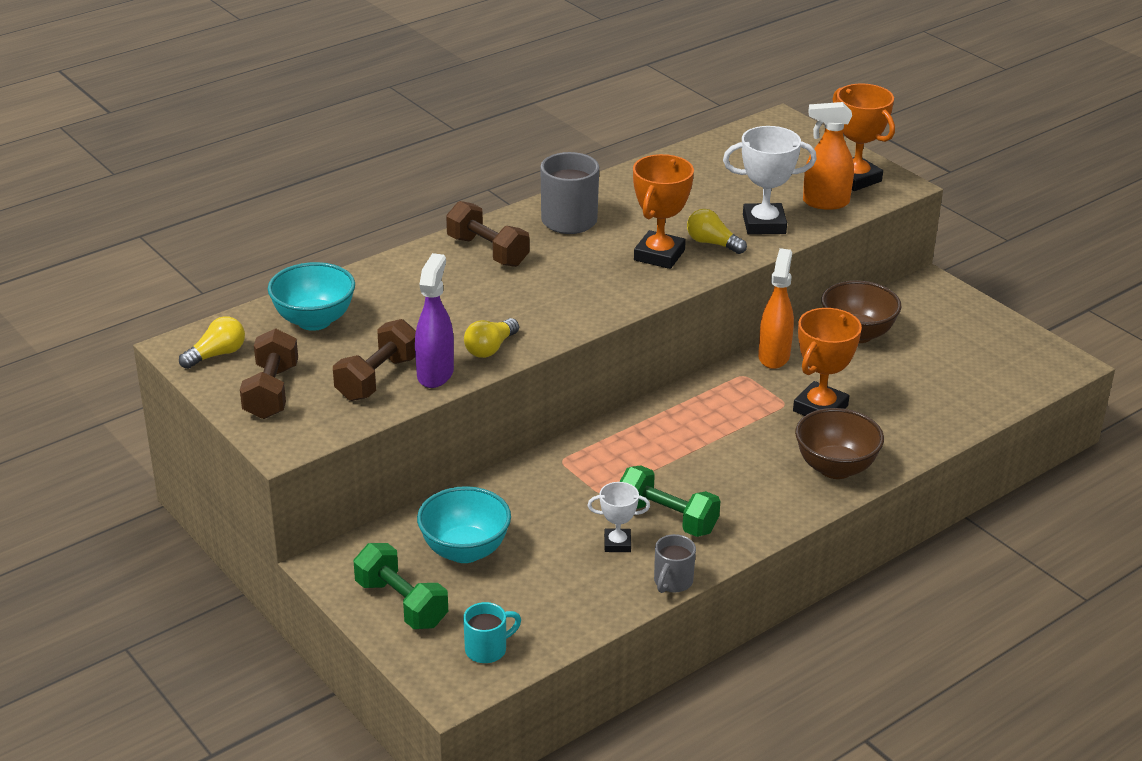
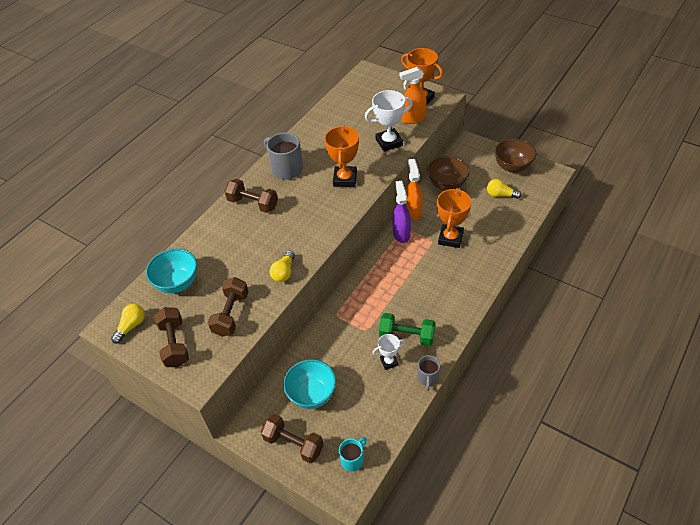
camera: 15 degrees left, 15 degrees up
(401, 603) = (293, 444): green dumbbell -> brown dumbbell
(435, 374) = (261, 300): purple spray bottle -> purple spray bottle (401, 234)
(712, 243) = (368, 163): yellow light bulb -> yellow light bulb (500, 195)
(835, 468) = (474, 274): brown bowl -> brown bowl (512, 167)

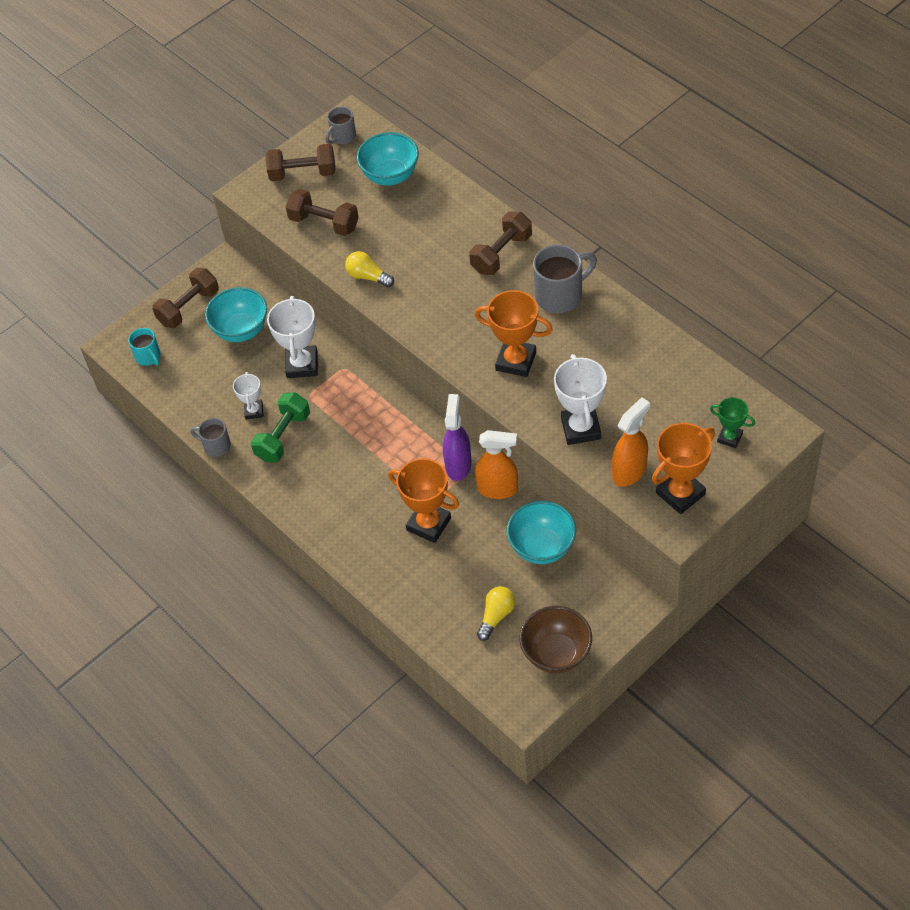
camera: 105 degrees right, 5 degrees up
(131, 326) = (342, 137): yellow light bulb -> grey mug
(338, 342) = (302, 365): none -> white trophy
(377, 88) = (729, 438): none -> green trophy
(401, 234) = (458, 465): purple spray bottle -> purple spray bottle turned 90 degrees counterclockwise
(413, 119) = (629, 471): orange spray bottle -> orange spray bottle turned 45 degrees clockwise
(447, 185) = (542, 547): brown bowl -> turquoise bowl

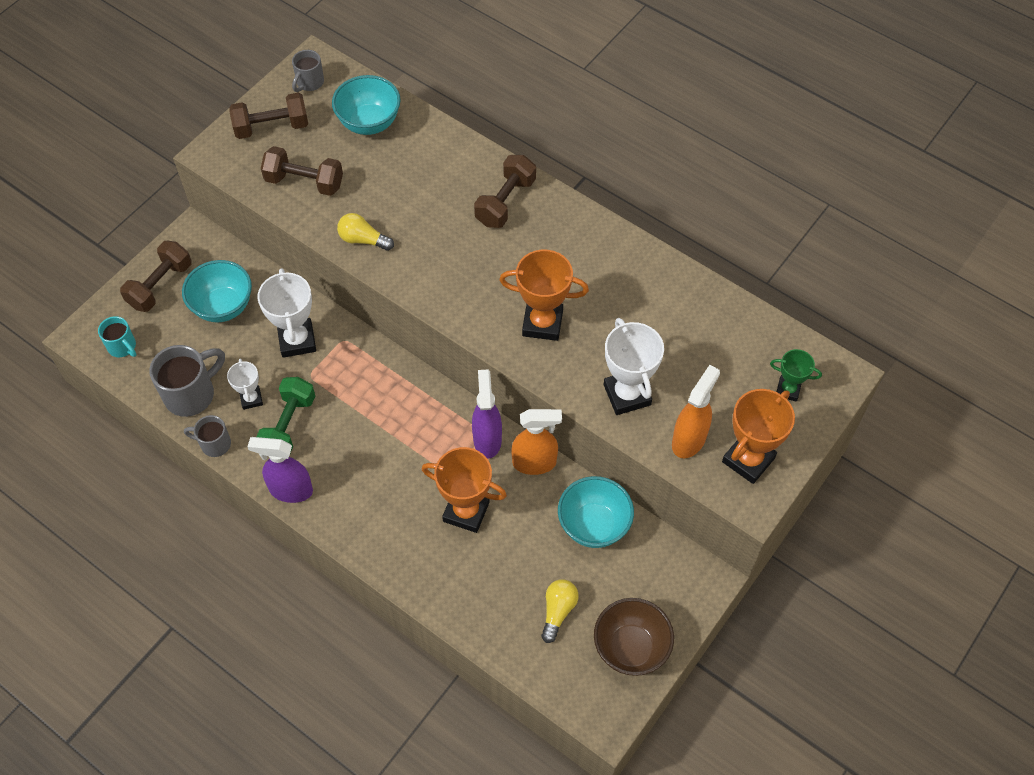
camera: 15 degrees left, 5 degrees up
(276, 491) = (290, 490): none -> purple spray bottle
(560, 296) = (577, 244): grey mug -> grey mug (191, 394)

